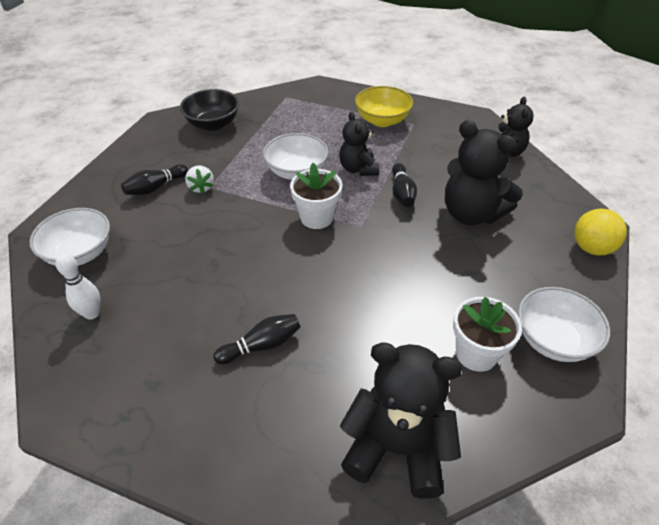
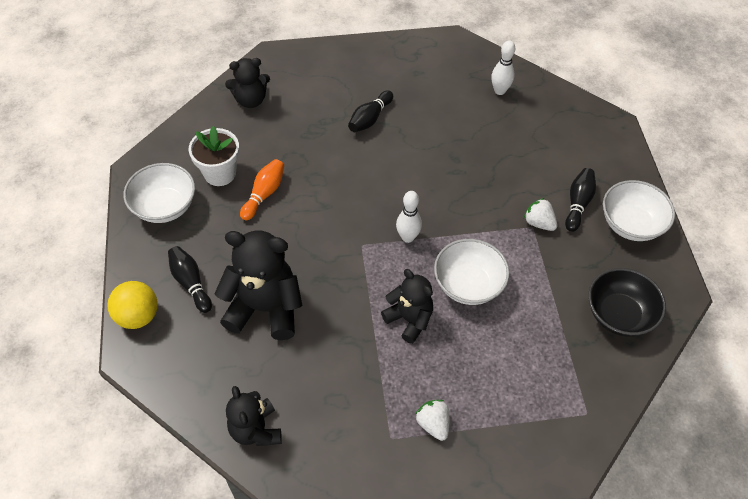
camera: 150 degrees right, 10 degrees up
(80, 253) = (561, 122): white bowl -> white bowl (631, 224)
(316, 217) = (407, 237): white flower pot -> white bowling pin
(382, 120) = (433, 424): yellow bowl -> white strawberry
(397, 448) = (251, 100): black teddy bear -> black teddy bear, size x0.62
(402, 193) = (345, 305): black bowling pin -> black bowling pin (191, 283)
(432, 308) = (264, 194): none -> orange bowling pin

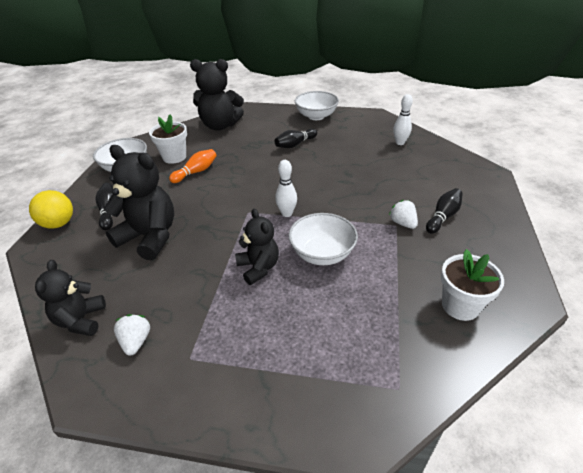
camera: 20 degrees right, 15 degrees down
(251, 100) = (220, 125): black teddy bear -> black teddy bear, size x1.61
(433, 424) = (236, 356): white strawberry -> white strawberry (136, 341)
(619, 314) = (460, 306): black bowl -> white flower pot
(631, 224) = (490, 239): white bowl -> white bowl (316, 116)

